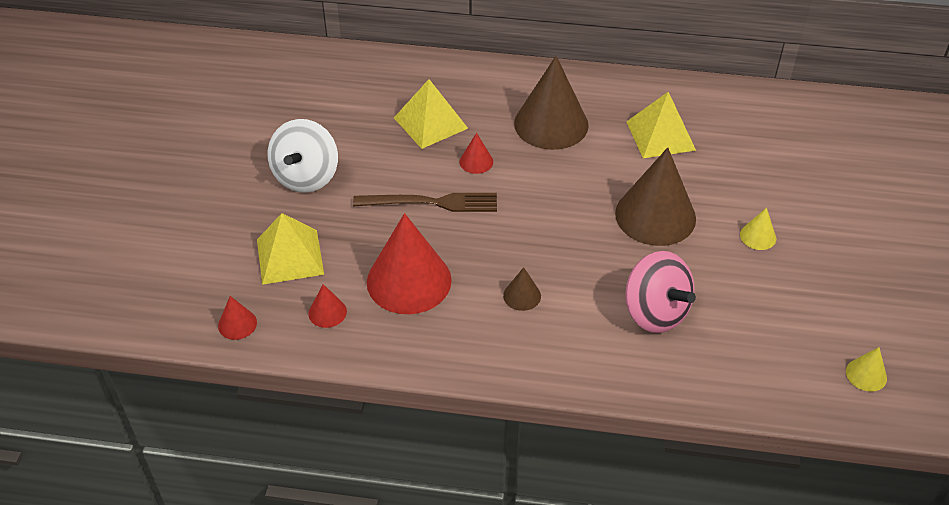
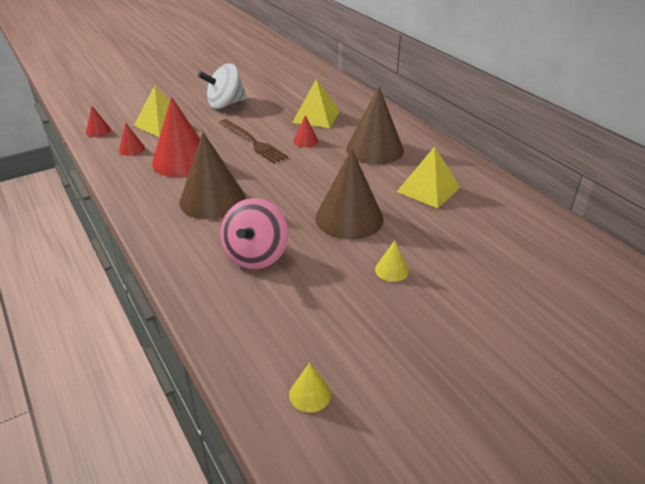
camera: 50 degrees right, 10 degrees down
(522, 295) = (212, 200): brown cone -> brown cone, size x2.27

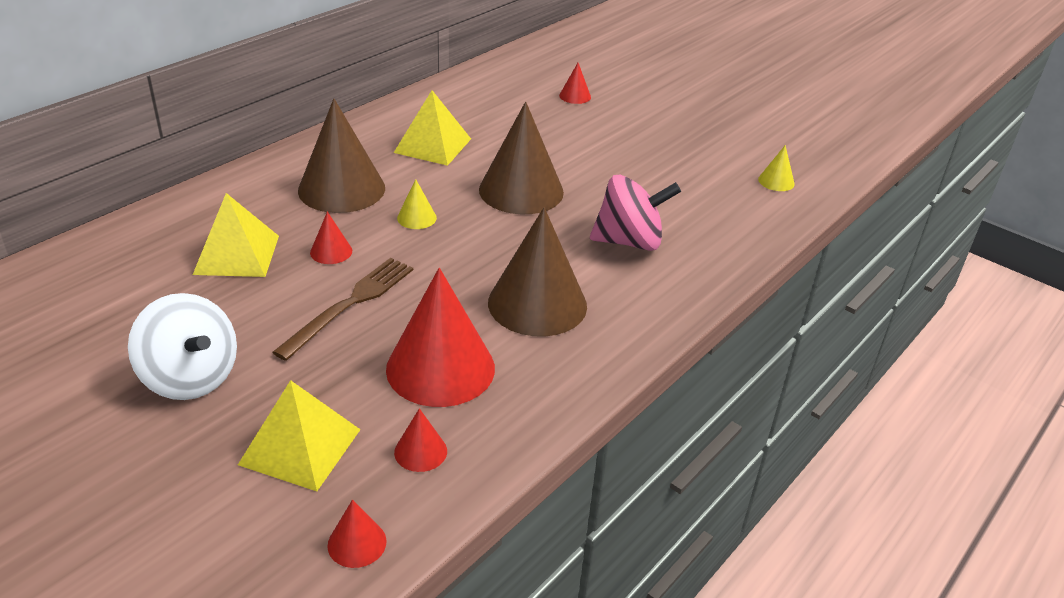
camera: 110 degrees left, 0 degrees up
(391, 270) = (597, 158): yellow cone -> yellow cone (416, 218)
(524, 286) = (575, 96): none -> red cone

